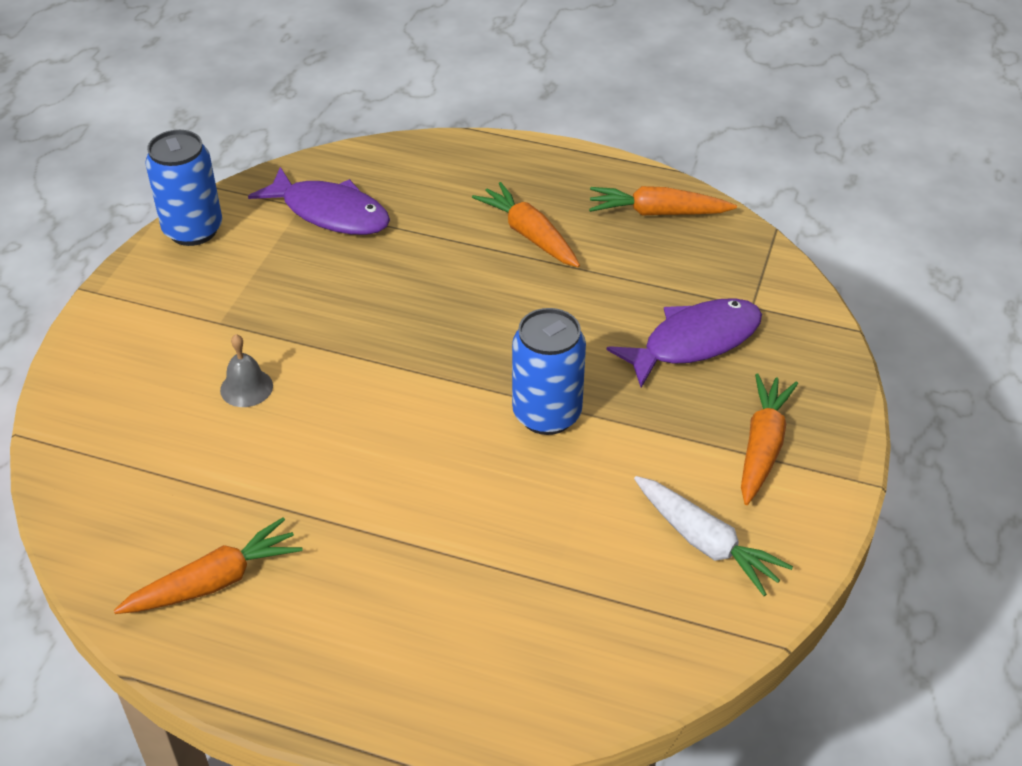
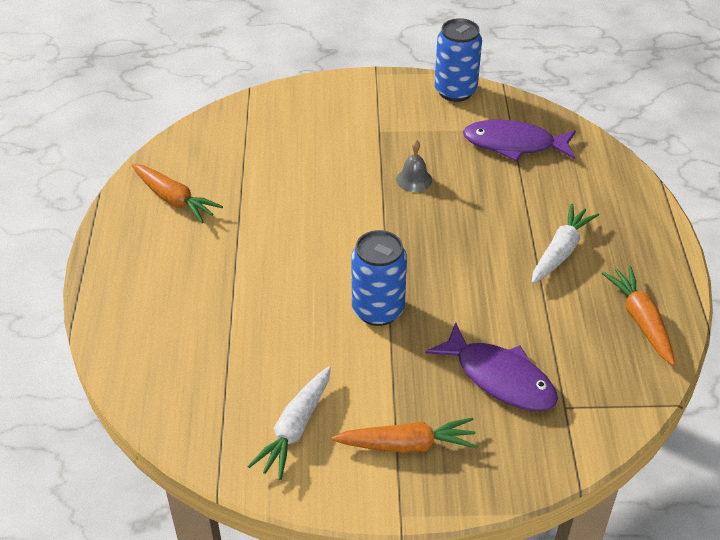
camera: 70 degrees right, 0 degrees up
(246, 388) = (329, 161): grey bell -> grey bell (414, 179)
(330, 213) = (514, 144): purple fish -> purple fish turned 90 degrees clockwise
(529, 235) = (560, 251): orange carrot -> white carrot

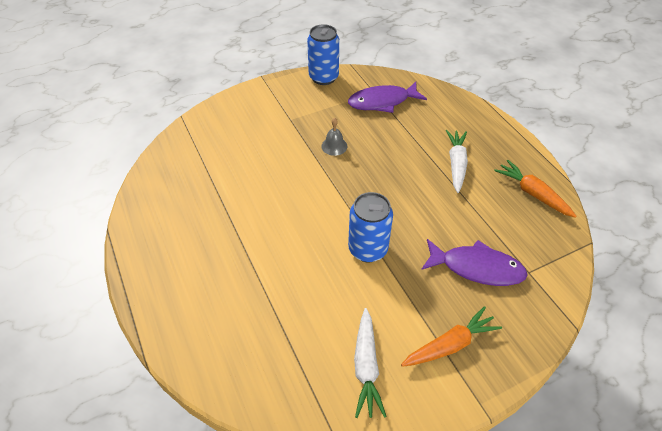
camera: 25 degrees left, 5 degrees up
(174, 199) = (171, 218): orange carrot -> none

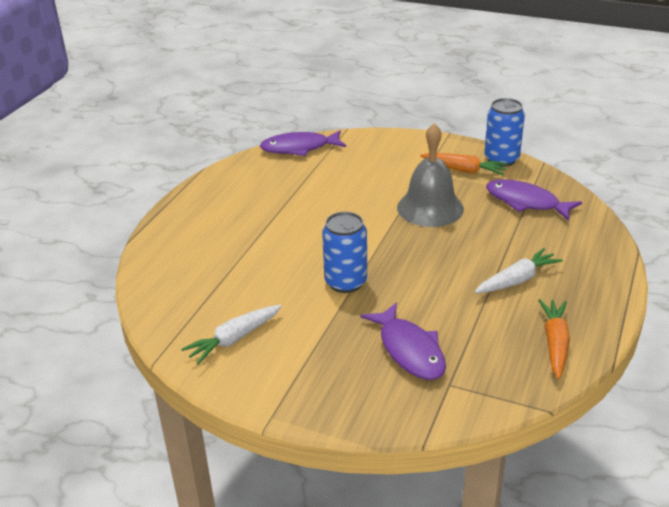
camera: 50 degrees right, 15 degrees down
(167, 157) = (299, 148): none -> purple fish
(334, 146) = (430, 208): grey bell -> grey bell, size x2.26
(450, 344) = (308, 373): orange carrot -> orange carrot (464, 170)

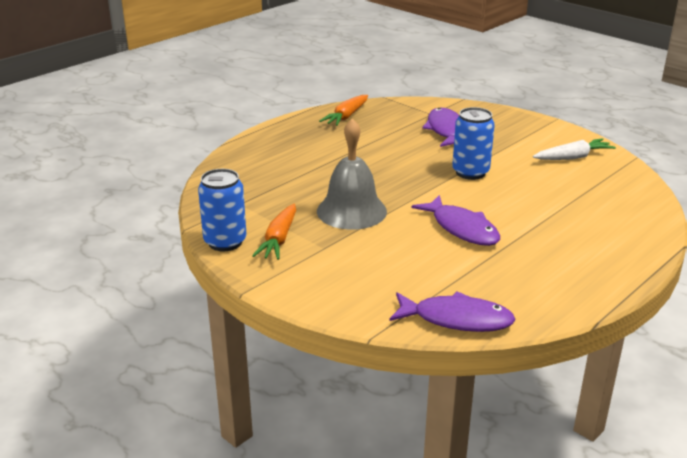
camera: 160 degrees left, 5 degrees down
(464, 170) = (279, 239): orange carrot -> orange carrot turned 120 degrees counterclockwise
(517, 280) = (332, 148): white carrot -> none
(526, 202) = (256, 196): purple fish -> purple fish (462, 228)

